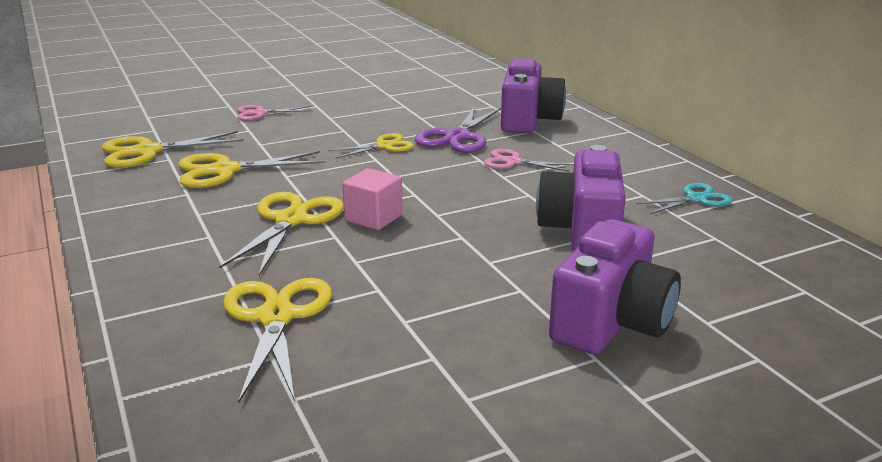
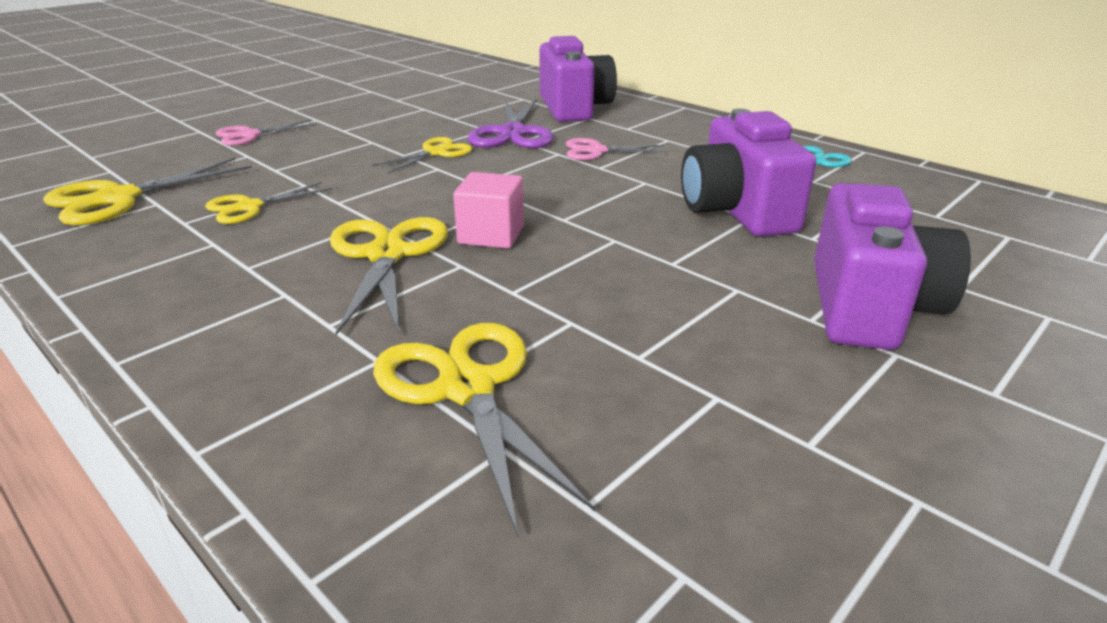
camera: 20 degrees left, 5 degrees up
(225, 171) = (250, 207): yellow scissors -> yellow scissors, size x0.62

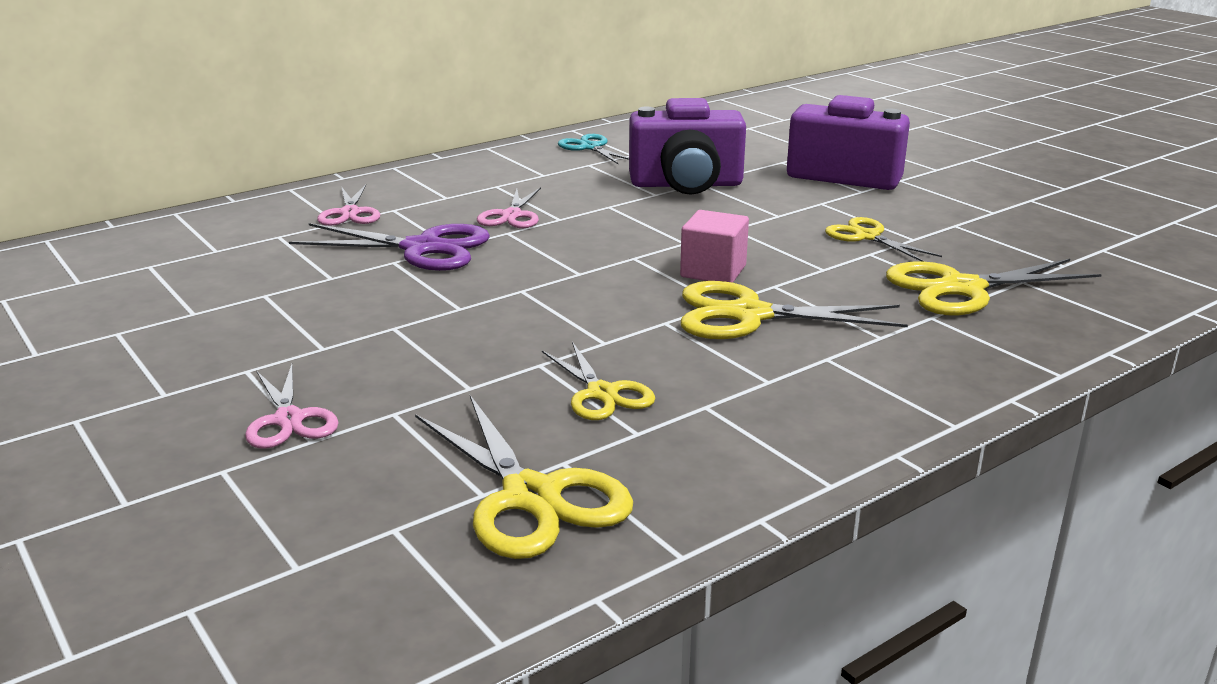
camera: 80 degrees left, 5 degrees down
(436, 153) = (466, 290): yellow scissors -> yellow scissors (867, 237)
(574, 108) = (350, 213): purple camera -> pink scissors

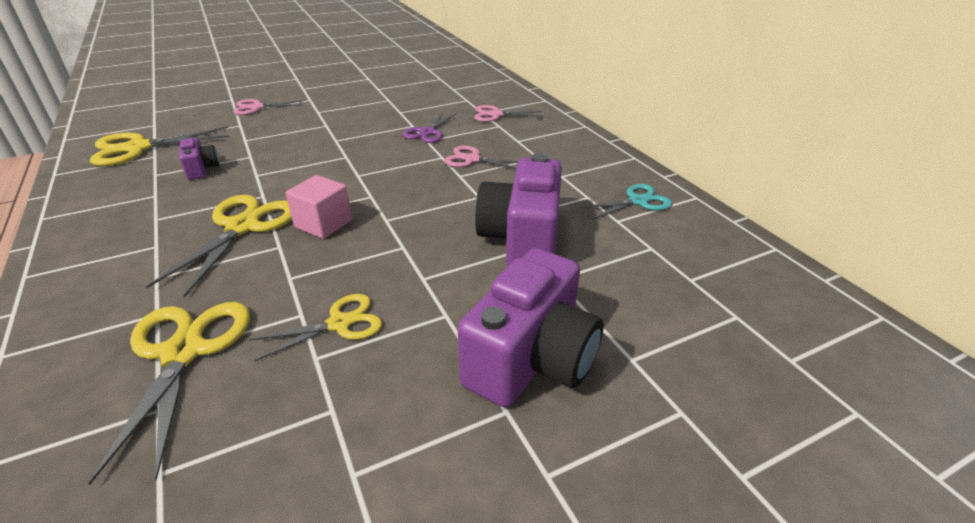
camera: 100 degrees right, 10 degrees up
(422, 248) = (428, 132): purple scissors -> purple scissors, size x0.62
(602, 393) = (201, 169): yellow scissors -> purple camera

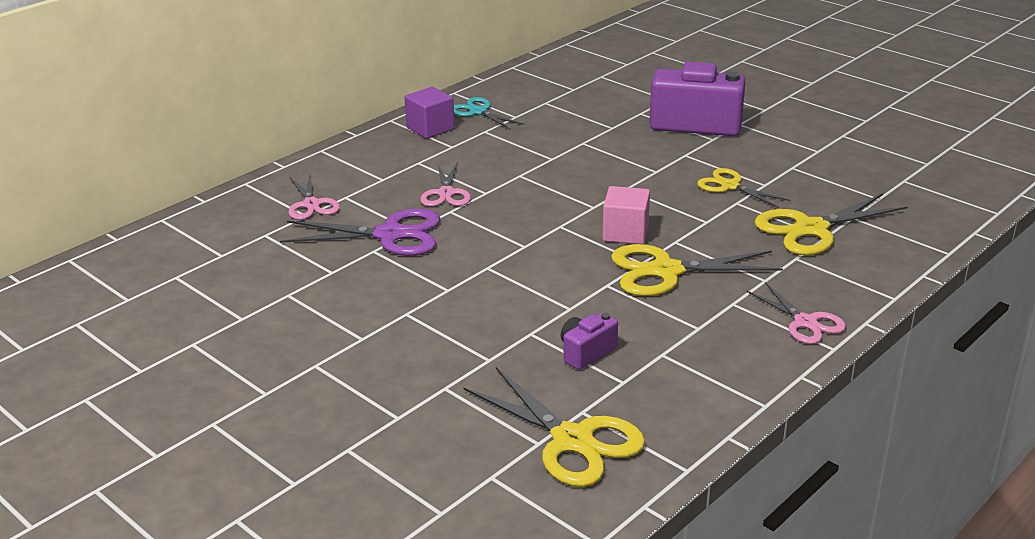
camera: 110 degrees left, 5 degrees down
(257, 107) = (372, 403): pink scissors -> pink scissors (805, 322)
(428, 132) = (389, 235): purple scissors -> purple scissors, size x1.62
(522, 239) = (573, 146): purple camera -> none
(606, 172) = (430, 128): none -> purple cube

